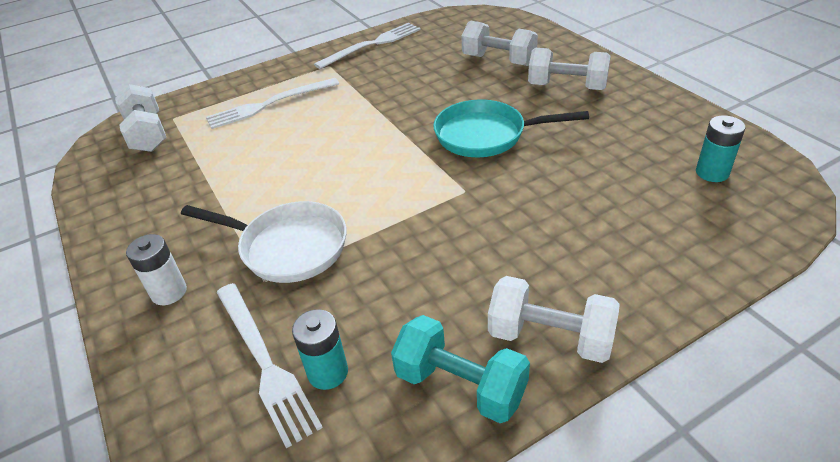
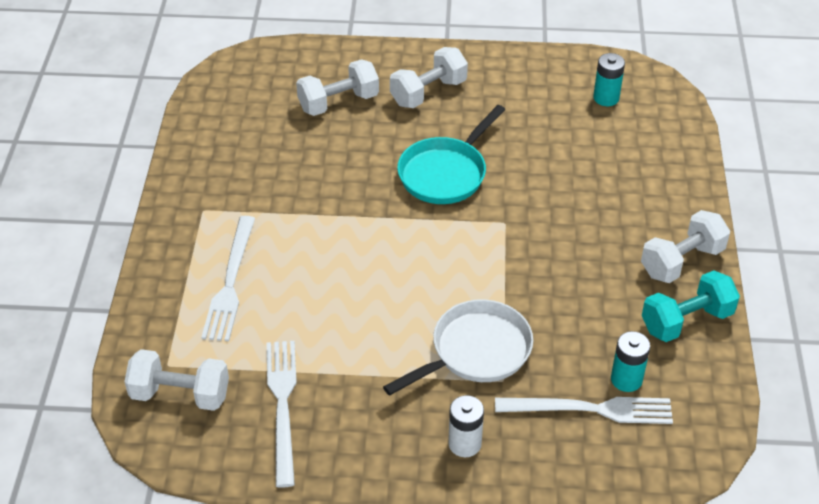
camera: 60 degrees left, 5 degrees up
(372, 45) = (199, 162): white fork -> white fork (282, 405)

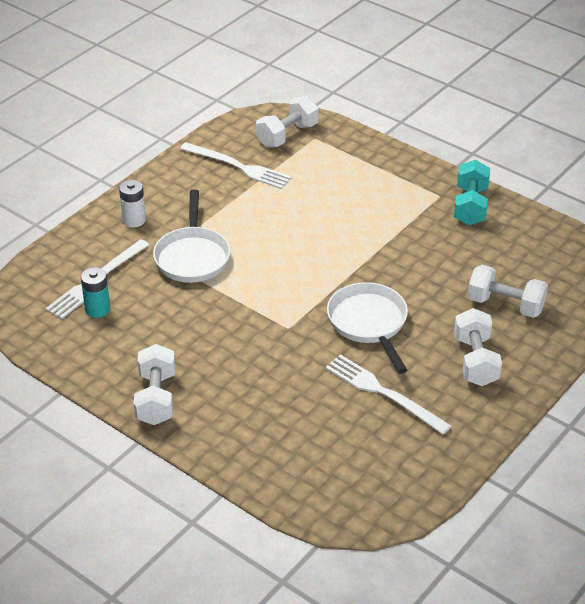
camera: 125 degrees right, 5 degrees down
(230, 282) = (358, 183): white fork -> white fork (383, 393)
(338, 102) = (505, 305): white dumbbell -> white dumbbell turned 75 degrees counterclockwise
(445, 173) = (369, 323): turquoise pan -> white pan
(606, 98) = (372, 469): turquoise battery -> none
(686, 321) = (106, 366): turquoise dumbbell -> turquoise dumbbell (470, 206)

